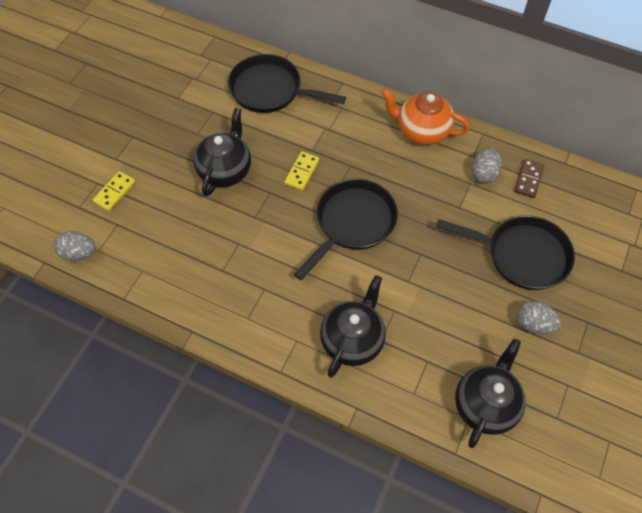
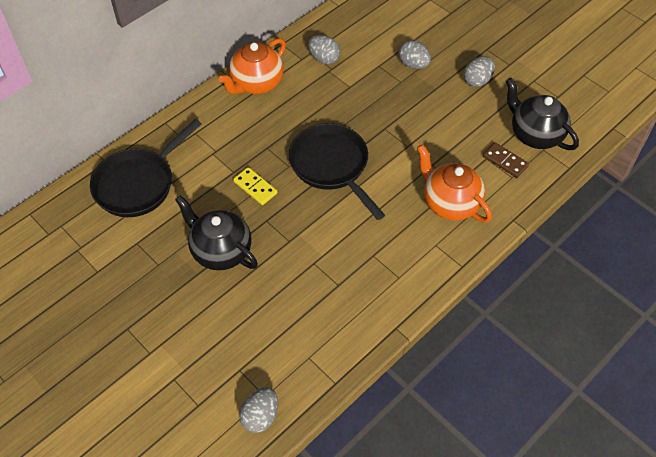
camera: 70 degrees left, 5 degrees down
(115, 192) = (195, 363): yellow domino -> none
(352, 340) = (449, 203): black teapot -> orange teapot
(521, 255) = (413, 64): black pan -> grey egg
(528, 179) = (343, 33): brown domino -> brown domino (505, 161)

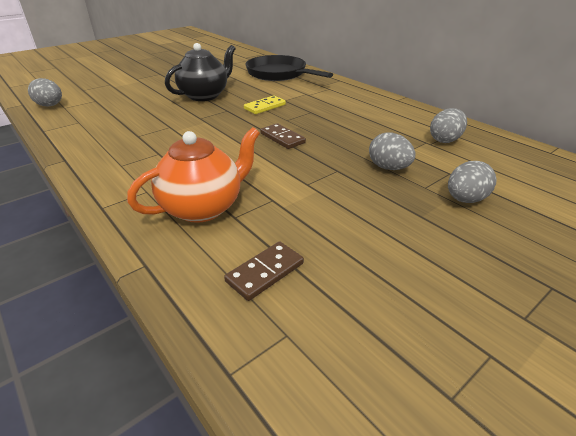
camera: 95 degrees right, 20 degrees down
(256, 83) = (393, 109): orange teapot -> none
(332, 166) = (282, 138): black pan -> brown domino
(477, 80) = (455, 263): grey egg -> grey egg (388, 168)
(534, 134) = (326, 327): black teapot -> none

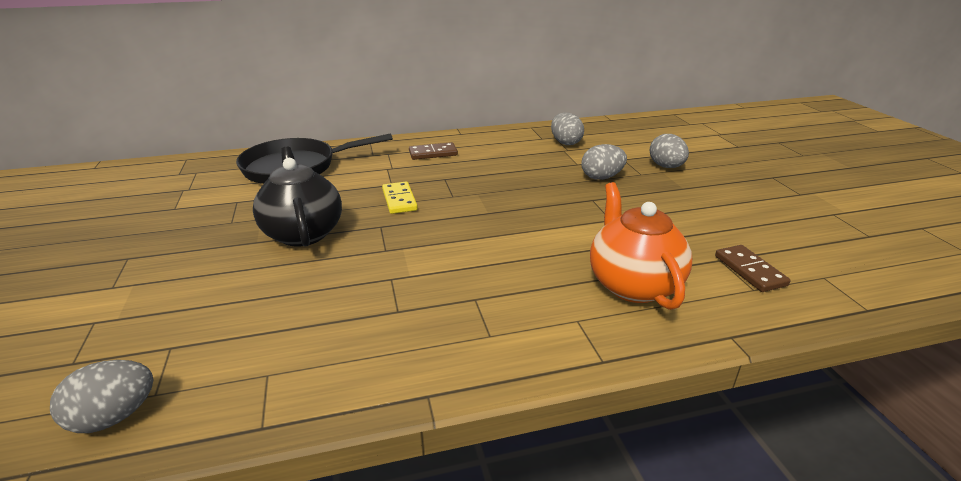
camera: 65 degrees left, 5 degrees down
(282, 138) = (501, 209): brown domino -> brown domino (433, 153)

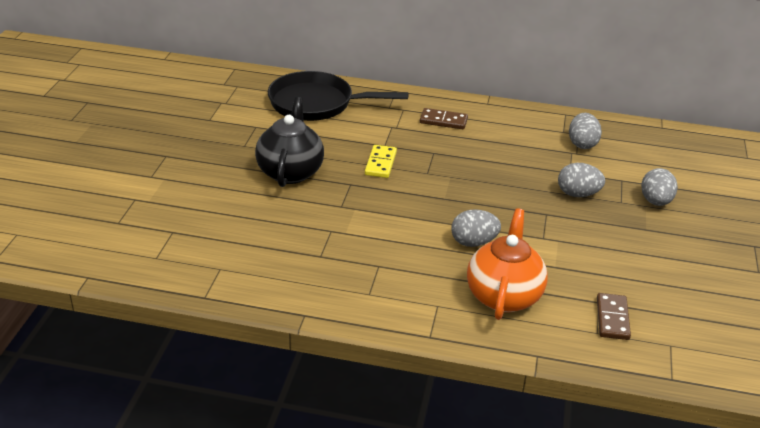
camera: 25 degrees right, 5 degrees up
(114, 417) = (132, 263): grey egg -> grey egg (473, 242)

